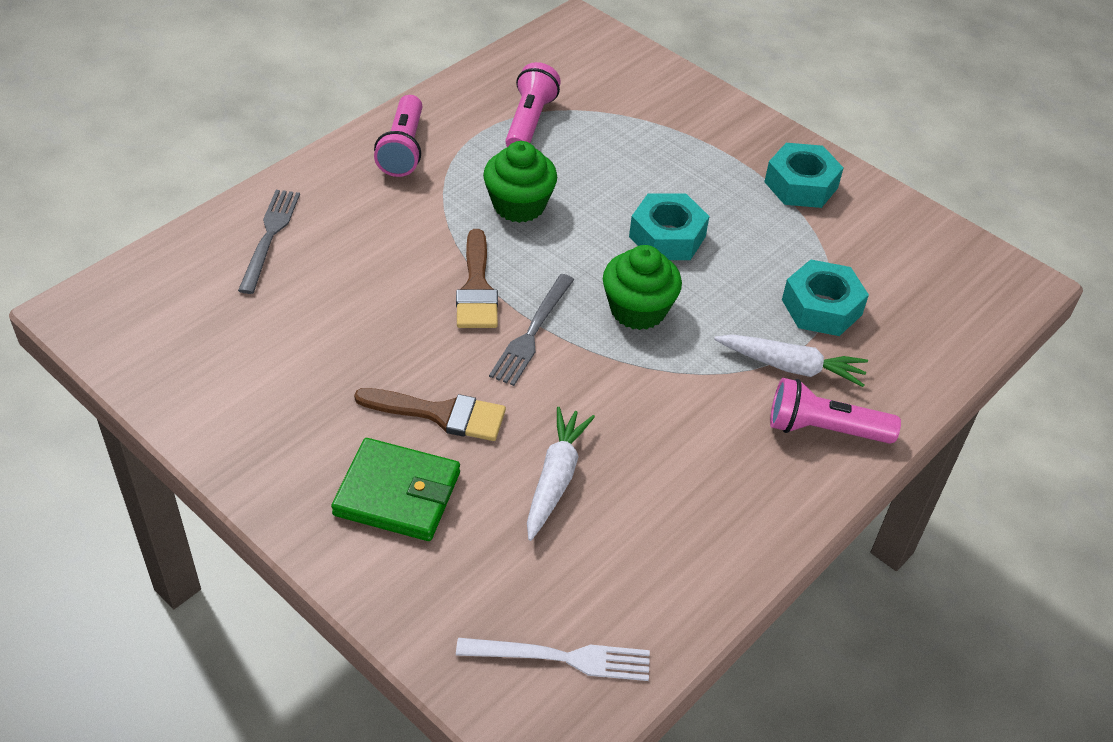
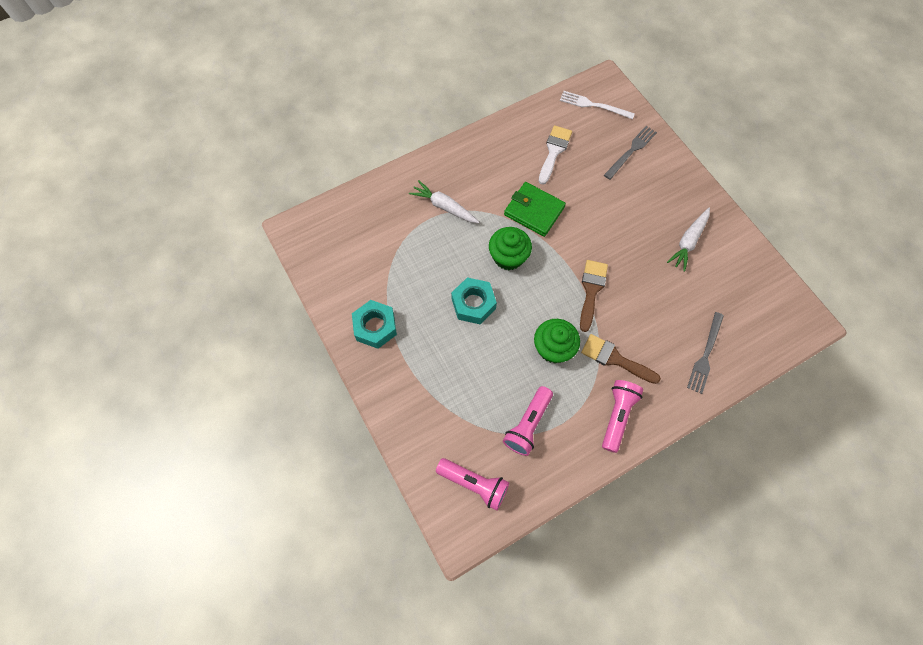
camera: 160 degrees left, 20 degrees up
(397, 494) = (649, 183): green wallet -> green wallet (534, 211)
(441, 414) = (623, 218): brown brush -> brown brush (614, 359)
(532, 332) = (568, 255): grey fork -> grey fork (631, 151)
(555, 478) = (577, 175): white carrot -> white carrot (688, 242)
(620, 520) = (554, 151): none -> white brush
(821, 307) = (410, 237): turquoise nut -> none
(824, 429) = (445, 172): pink flashlight -> pink flashlight (474, 484)

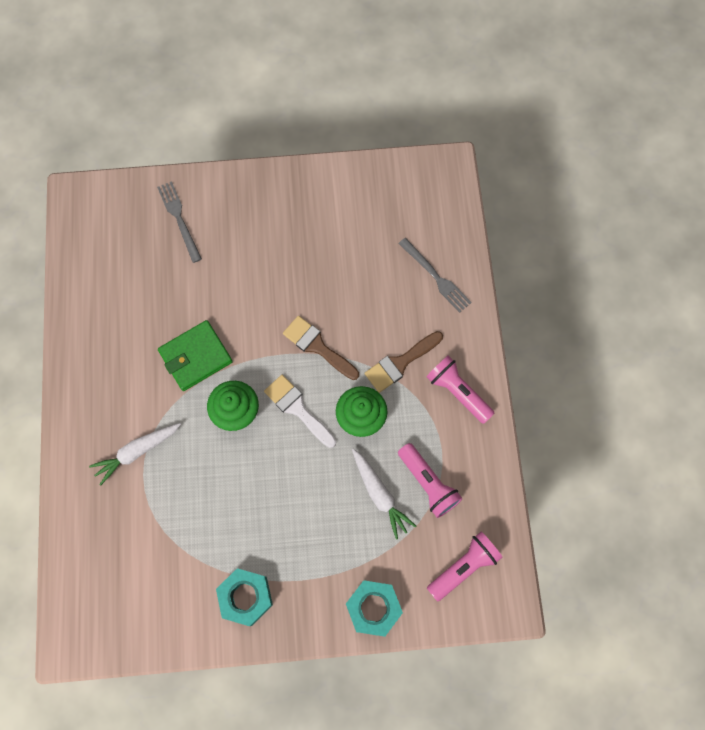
camera: 65 degrees left, 5 degrees up
(473, 304) = (272, 475): turquoise nut -> turquoise nut (373, 608)
(554, 151) = (134, 297): white brush -> white brush (297, 408)
(594, 105) = (100, 225): white fork -> none
(688, 242) = (313, 224): white carrot -> white carrot (379, 494)

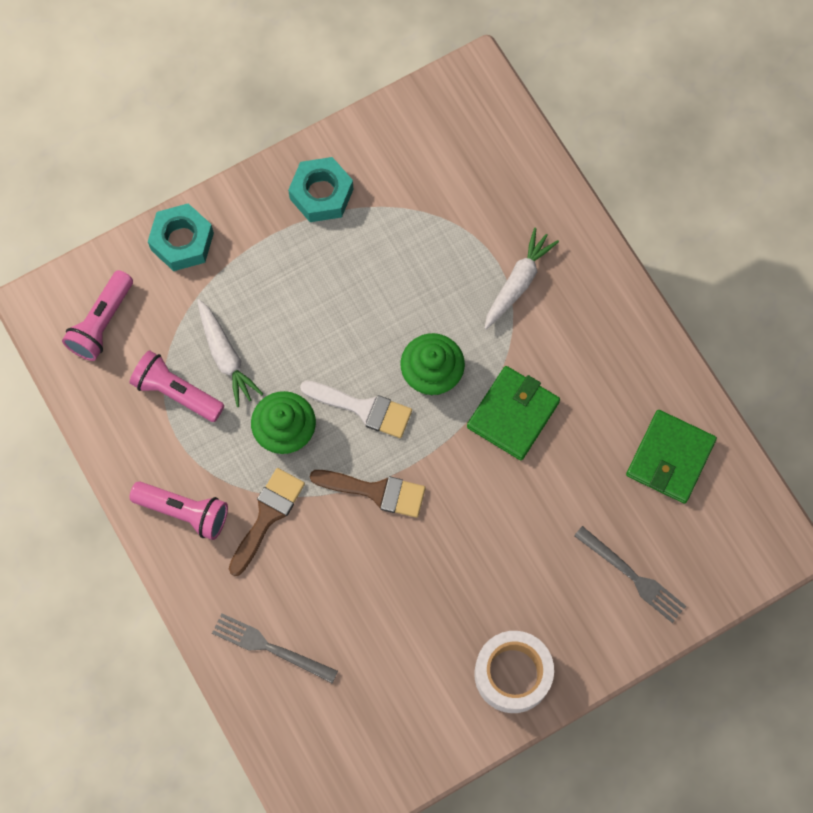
camera: 155 degrees right, 0 degrees up
(109, 280) = (670, 458): none -> green wallet
(288, 195) = (512, 674): none -> white tape
(379, 494) = (226, 356): white carrot -> white carrot turned 150 degrees counterclockwise

